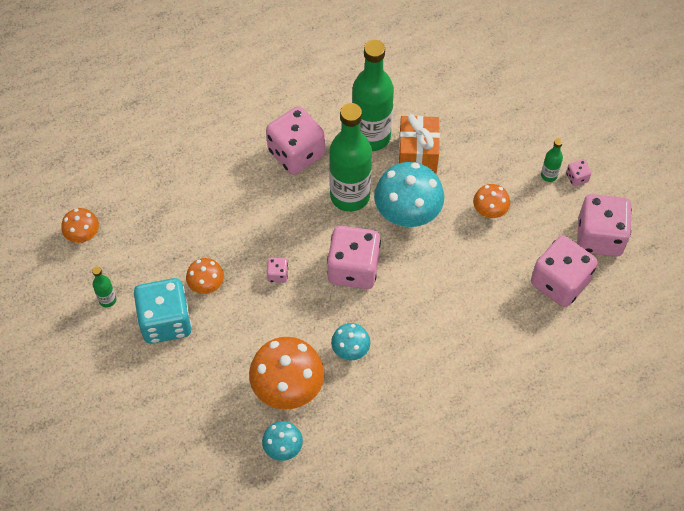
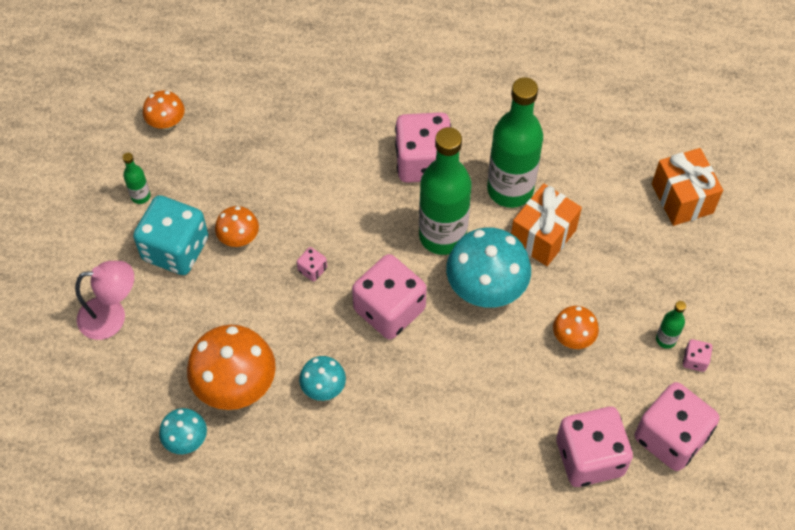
camera: 35 degrees right, 0 degrees up
(158, 398) = (112, 317): none -> pink lamp
(488, 75) = (682, 198): none -> orange gift

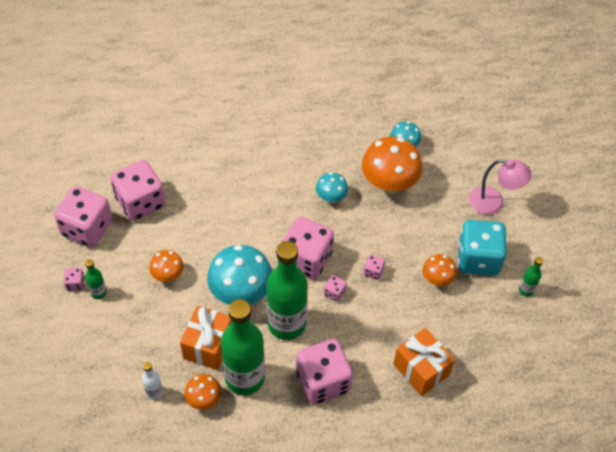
camera: 160 degrees right, 5 degrees down
(112, 317) = (493, 203): pink lamp -> pink lamp turned 135 degrees counterclockwise
(166, 123) = (543, 355): orange mushroom -> orange mushroom (204, 399)
(371, 257) = (334, 293): none -> pink dice
(616, 202) = (154, 392): none -> white bottle
(682, 198) = (99, 412): orange gift -> orange gift (421, 369)

